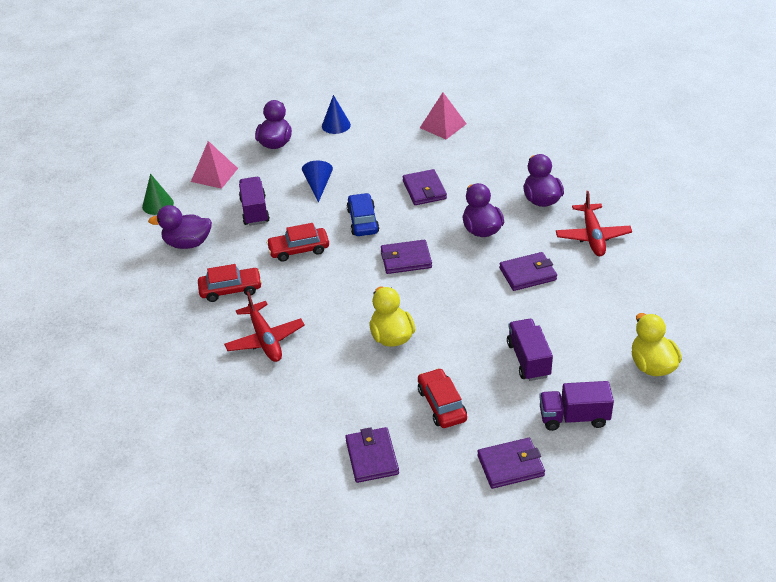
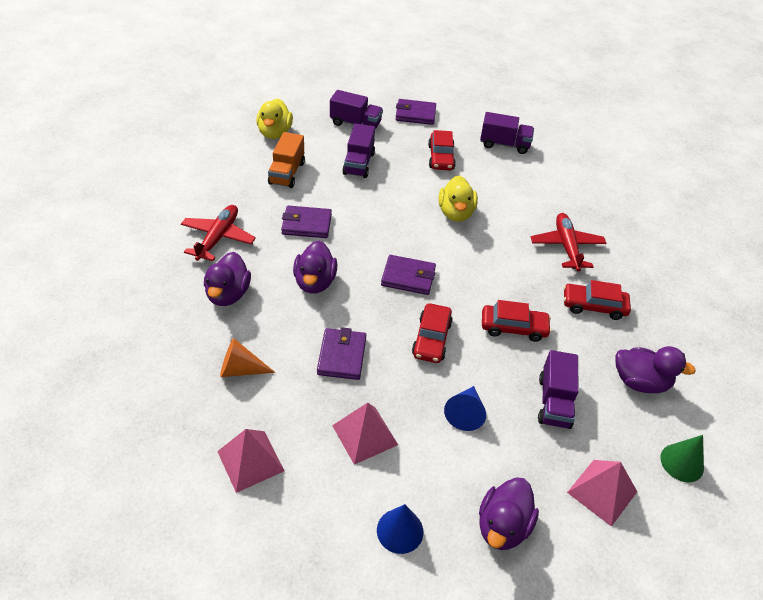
camera: 165 degrees left, 5 degrees up
(363, 221) = (431, 339): blue car -> red car
(372, 457) = (504, 144): purple wallet -> purple truck
(381, 156) = (365, 435): none -> pink pyramid
(488, 162) = (240, 369): none -> orange cone
(592, 319) = (287, 173): none -> orange truck

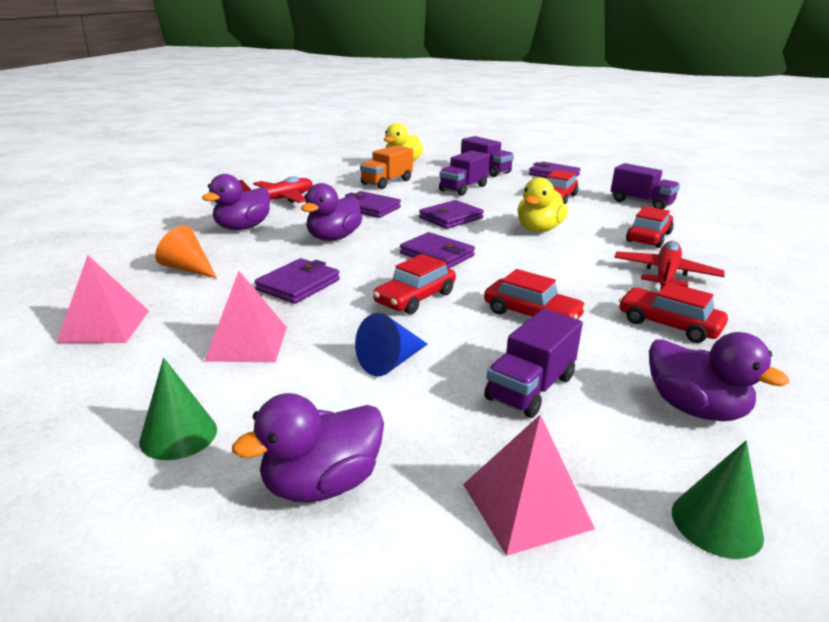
camera: 30 degrees right, 20 degrees down
(382, 218) = (451, 218): none -> purple wallet
(400, 530) = (178, 435): blue cone -> green cone
(534, 198) = (648, 237): none -> red car

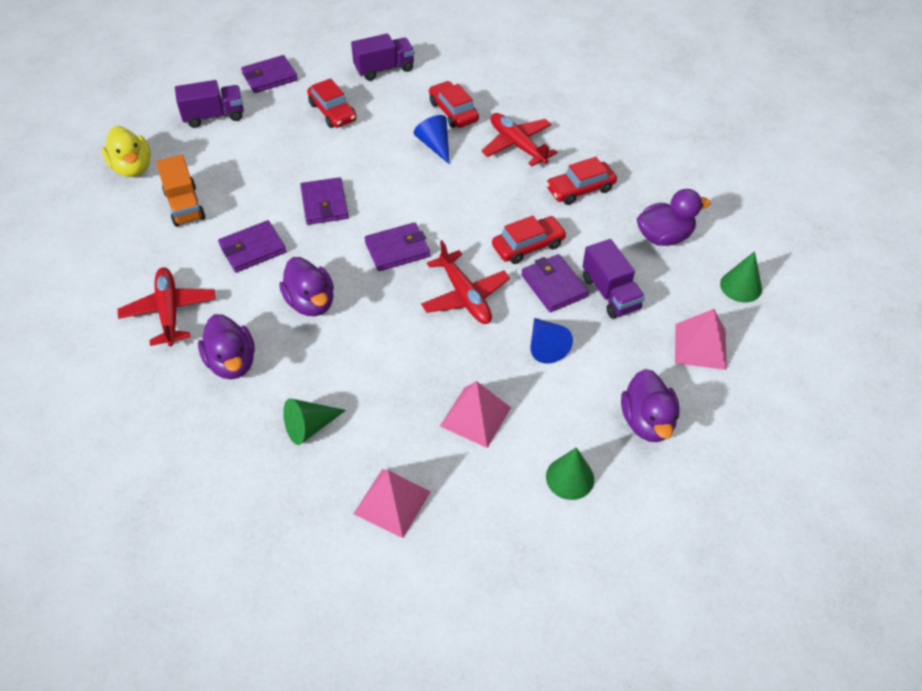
camera: 60 degrees left, 25 degrees up
(187, 269) = (309, 427): orange cone -> green cone
(298, 285) = (396, 358): purple wallet -> purple wallet (554, 286)
(415, 298) = (465, 296): red car -> red plane
(463, 188) = (253, 158): purple truck -> none
(539, 229) = (392, 163): yellow duck -> none
(591, 240) = (435, 145): none -> blue cone

